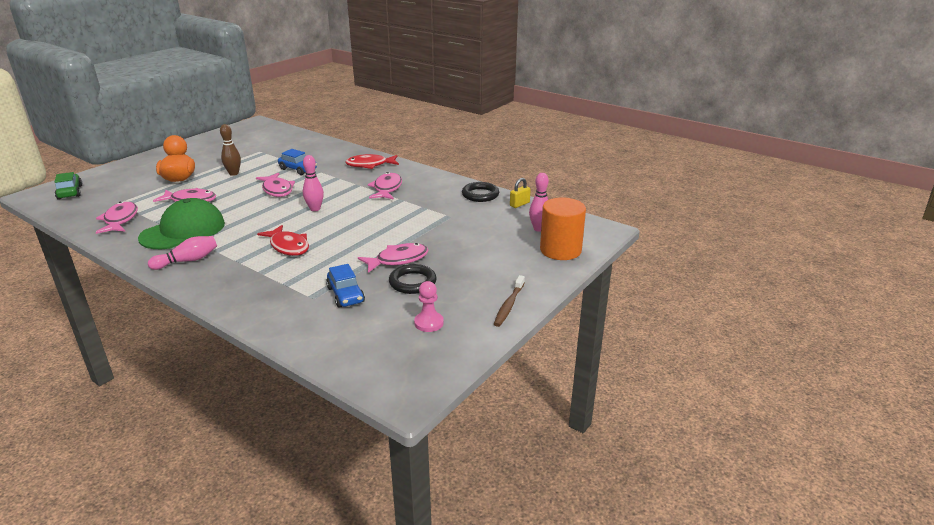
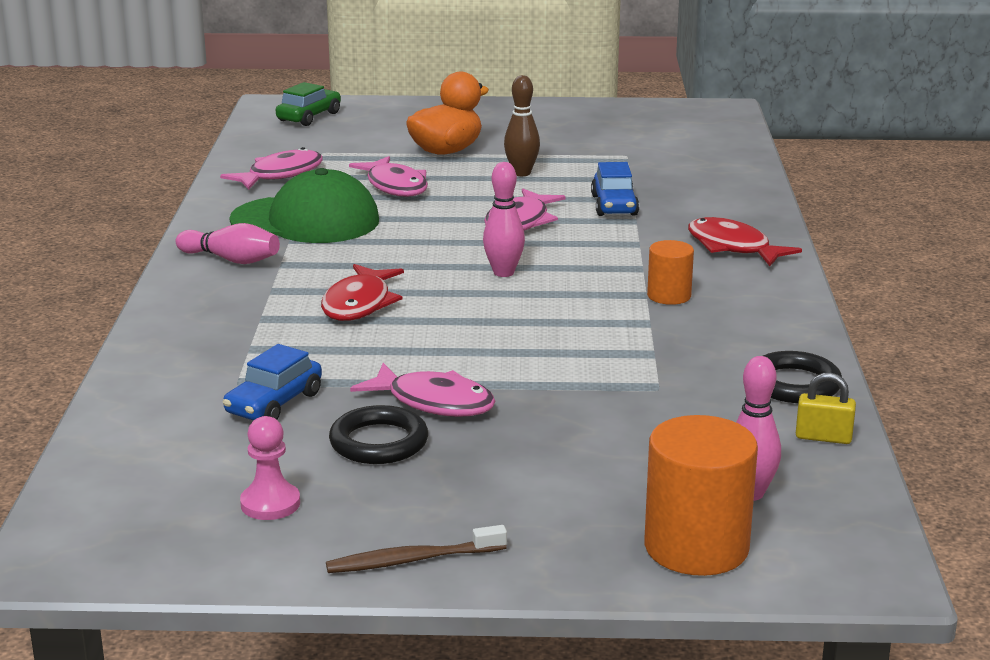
camera: 55 degrees right, 5 degrees down
(387, 188) = (669, 296): pink fish -> orange cylinder

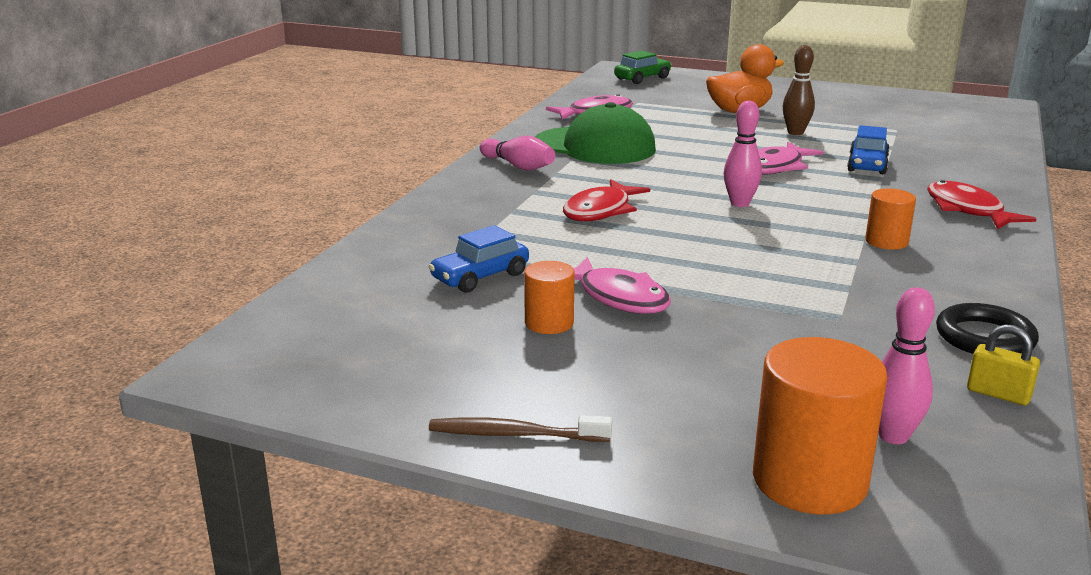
camera: 20 degrees right, 0 degrees up
(270, 504) = (421, 358): pink pawn -> none
(379, 442) = (549, 323): black ring -> orange cylinder
(395, 186) = (682, 131): pink fish -> none

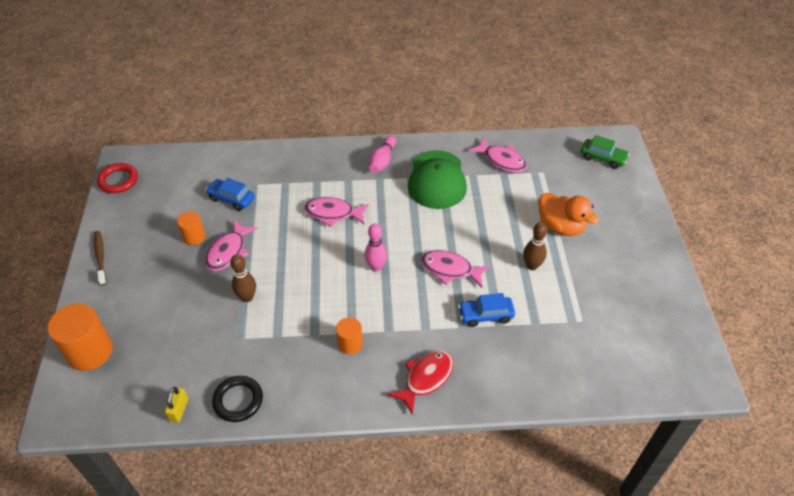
camera: 65 degrees right, 25 degrees up
(277, 383) = (118, 180): none -> red ring
(600, 211) = (333, 213): red fish -> pink fish
(745, 298) = (247, 297): none -> brown bowling pin
(893, 436) = (130, 374): pink bowling pin -> none

